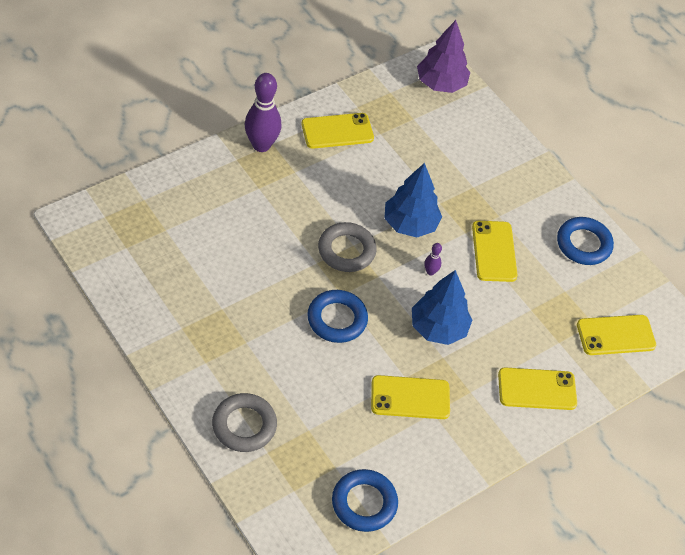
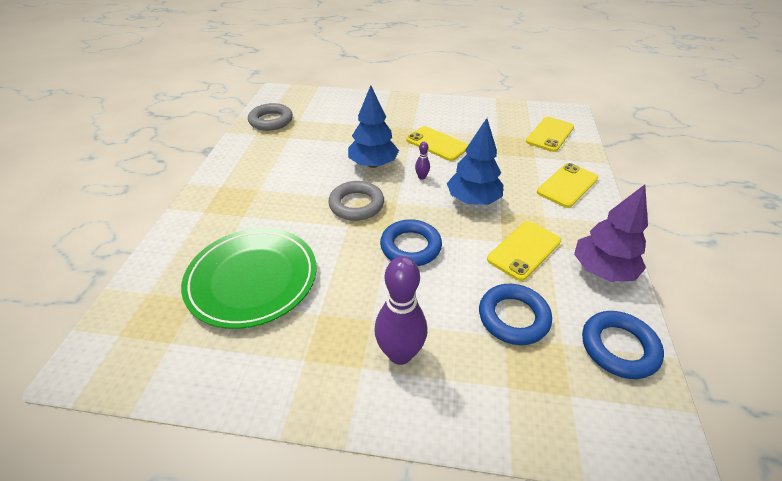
camera: 40 degrees left, 10 degrees down
(210, 246) = (252, 279): none -> green plate
(244, 425) = (462, 386): grey ring -> grey ring (271, 121)
(261, 145) = (213, 192): purple bowling pin -> purple bowling pin (400, 354)
(337, 131) = (259, 152): yellow phone -> none
(441, 84) = (292, 98): purple tree -> purple tree (602, 270)
(583, 244) = (470, 112): blue ring -> blue ring (513, 317)

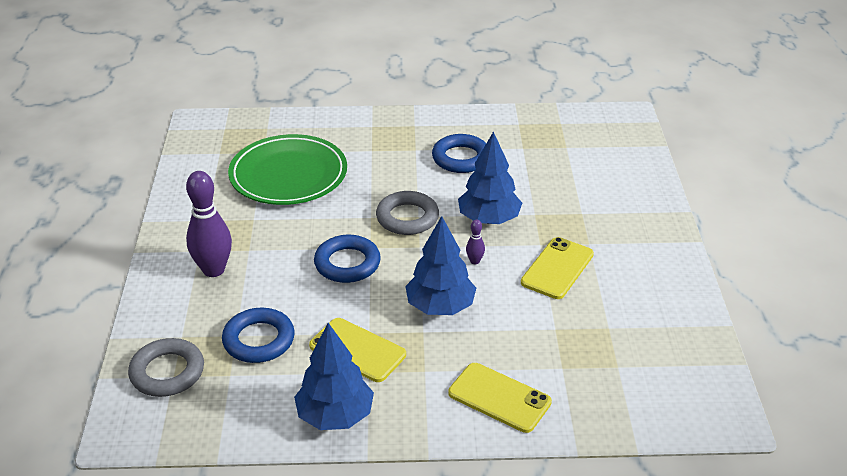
camera: 80 degrees right, 5 degrees down
(271, 121) = (553, 127): grey ring -> grey ring (167, 372)
(550, 134) = (635, 387): yellow phone -> none
(602, 270) = (335, 416): purple tree -> blue tree
(619, 347) = (226, 415): blue ring -> blue ring (461, 158)

